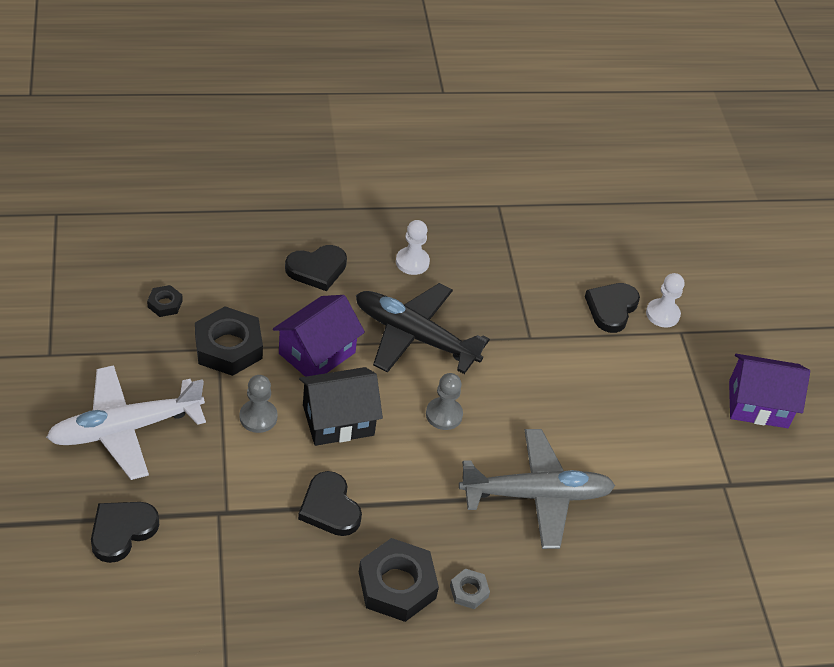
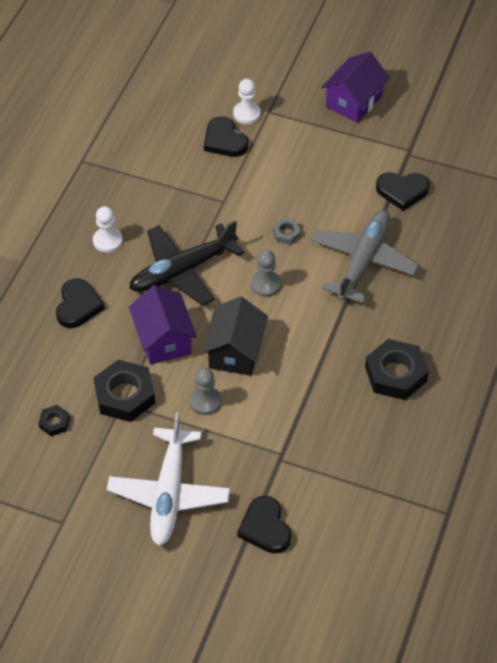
camera: 55 degrees left, 5 degrees up
(330, 507) = (311, 388): black heart -> black heart (402, 191)
(469, 591) = (421, 335): grey nut -> grey nut (286, 233)

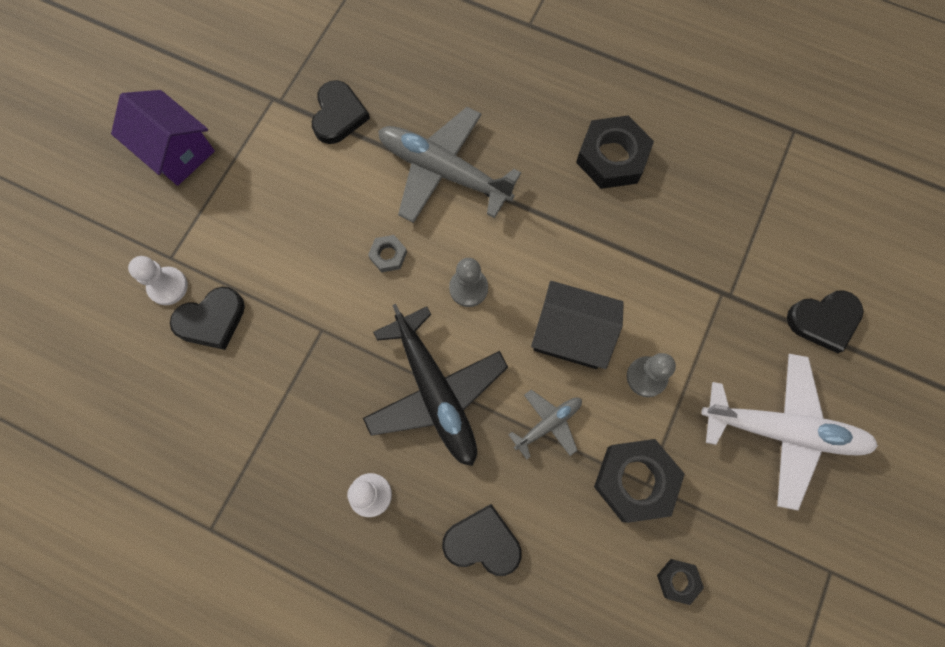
camera: 85 degrees left, 20 degrees up
(164, 339) = (548, 424): purple house -> grey plane

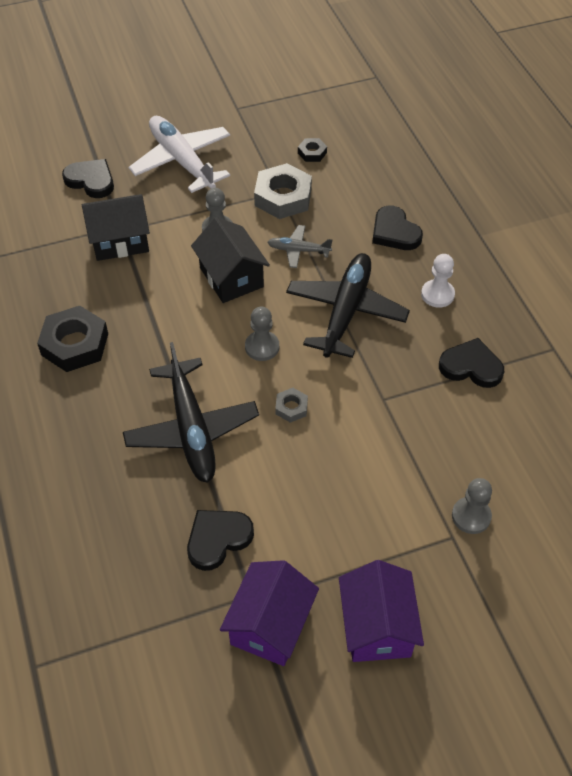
camera: 135 degrees left, 20 degrees down
(168, 286) = (471, 516): white pawn -> grey pawn
(211, 320) = (456, 466): black heart -> black heart (471, 366)
(249, 95) = (270, 625): none -> purple house
(444, 172) = (191, 428): grey plane -> black plane
(635, 480) = (283, 197): black nut -> grey nut
(709, 281) = (120, 241): none -> black house

